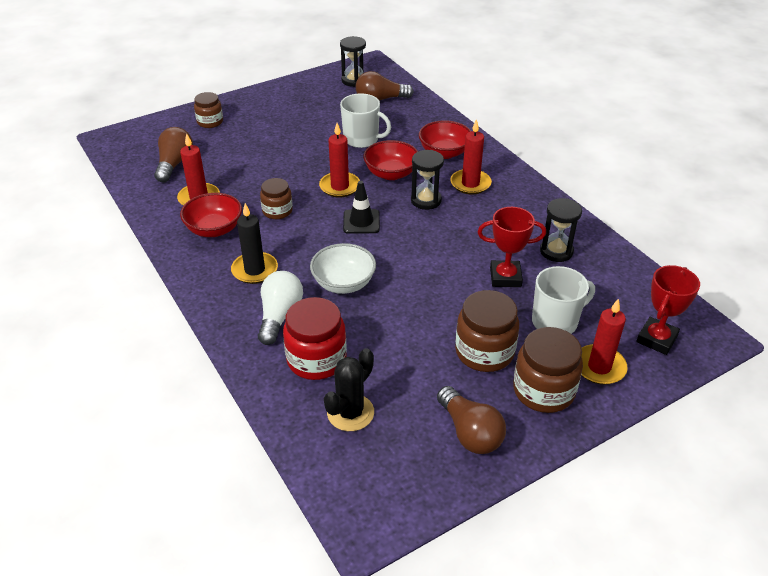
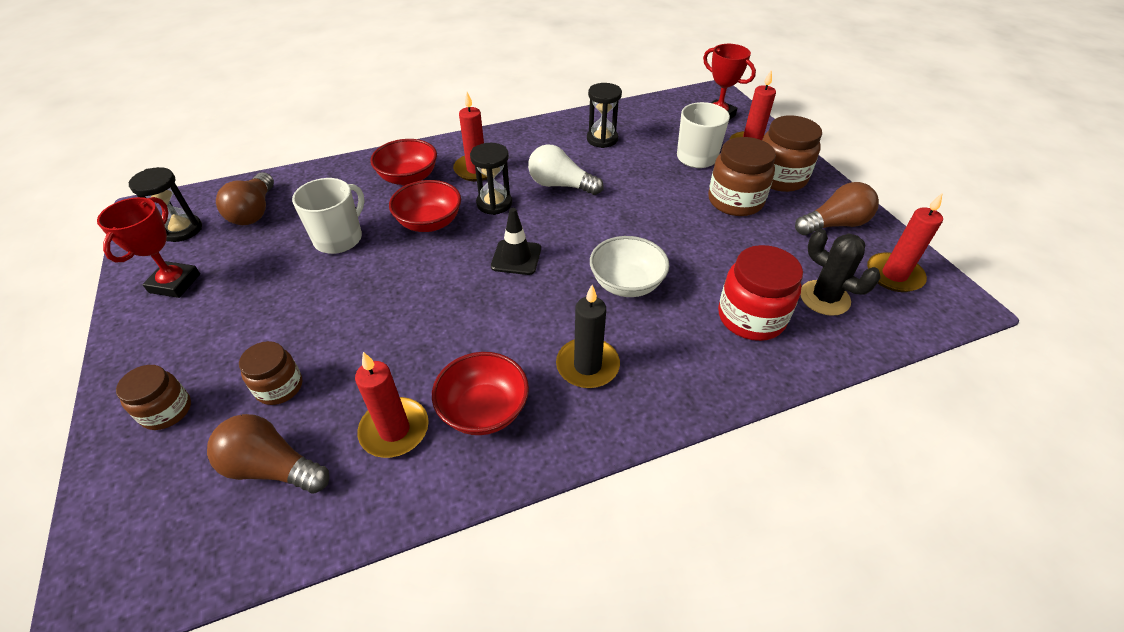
camera: 80 degrees left, 5 degrees up
(277, 211) = (465, 334): brown jar -> brown jar (279, 387)
(279, 315) = (678, 345): white light bulb -> white light bulb (560, 185)
(340, 186) = (436, 269): red candle -> red candle (894, 275)
(505, 277) = (633, 173): red trophy -> red trophy (175, 283)

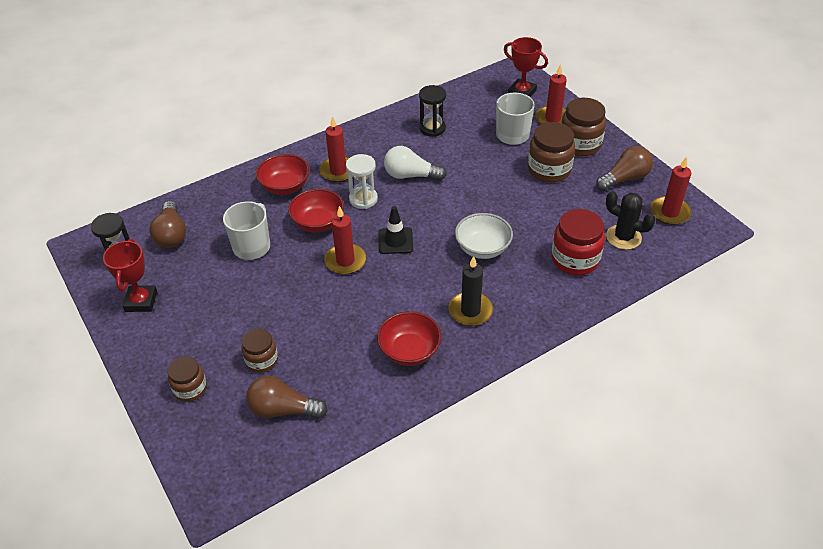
camera: 10 degrees left, 0 degrees up
(394, 430) = (354, 373): red candle -> red candle (345, 261)
(494, 203) = (363, 199): black hourglass -> white hourglass

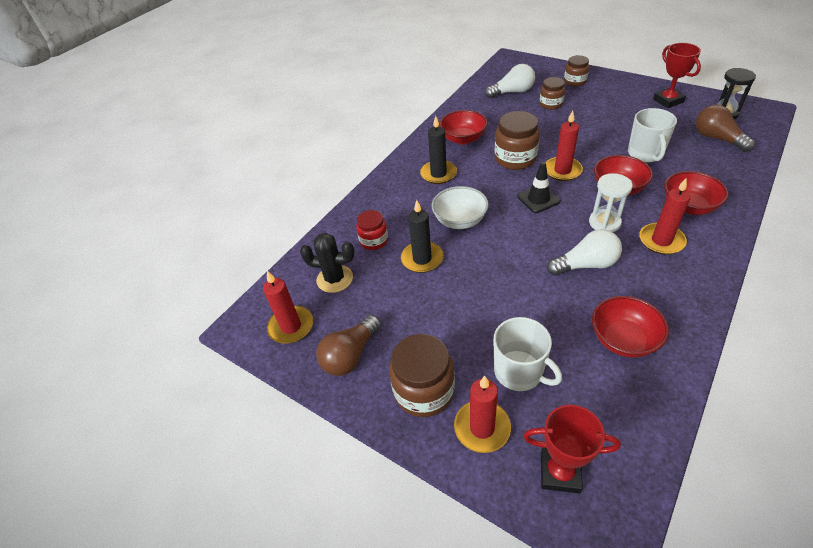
camera: 160 degrees right, 0 degrees up
(283, 409) = (512, 92): brown light bulb -> white light bulb
(432, 128) = (623, 339): black hourglass -> red bowl
(537, 226) = (422, 259): none -> black candle
(549, 170) = (444, 332): brown jar -> brown jar (515, 159)
(575, 259) = (374, 241): red jar -> red jar, size x0.62

